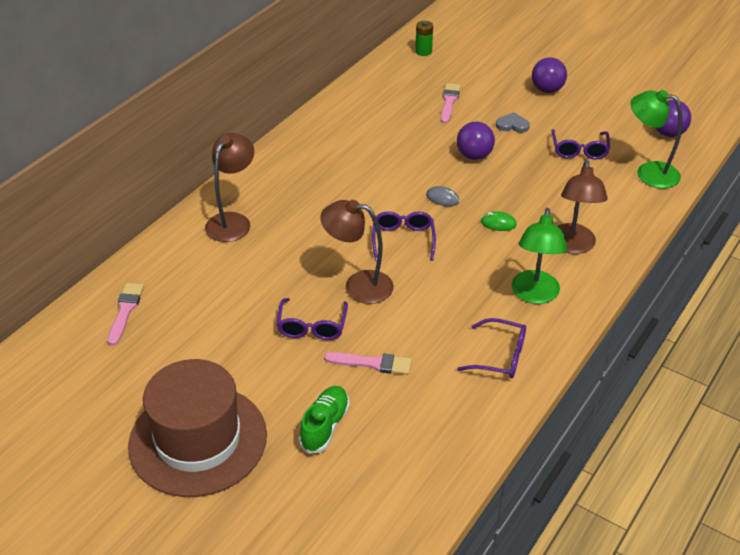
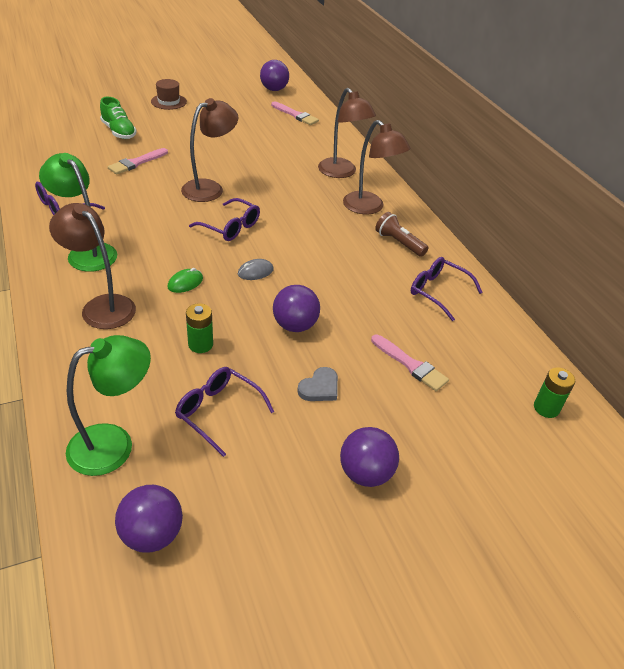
camera: 120 degrees right, 0 degrees up
(60, 367) = (274, 89): none -> purple ball
(198, 440) = (168, 102): brown hat -> brown hat, size x0.42
(280, 182) = (369, 208): none -> brown lamp
(312, 327) = (197, 158): purple glasses -> purple glasses (438, 292)
(318, 149) = (399, 243): none -> brown flashlight
(543, 183) = (200, 344): none -> green battery

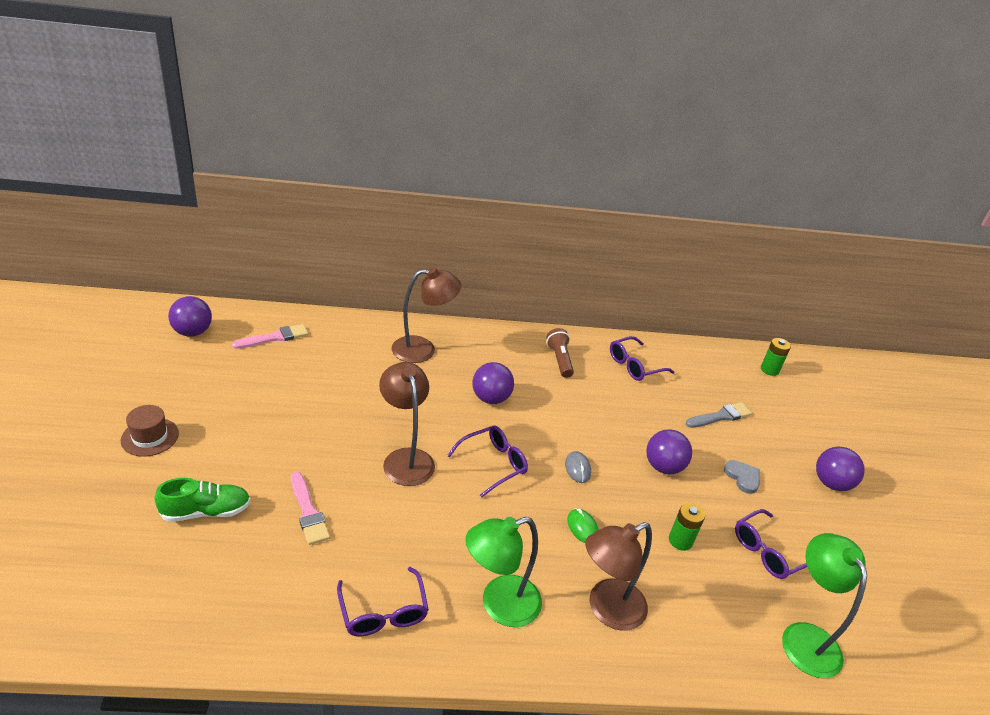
camera: 70 degrees left, 5 degrees down
(152, 534) = (898, 630): purple ball -> purple ball (491, 398)
(369, 208) = (496, 355): brown lamp -> none
(399, 243) = (559, 360): brown flashlight -> brown flashlight turned 105 degrees clockwise
(410, 365) = (720, 416): pink brush -> grey brush

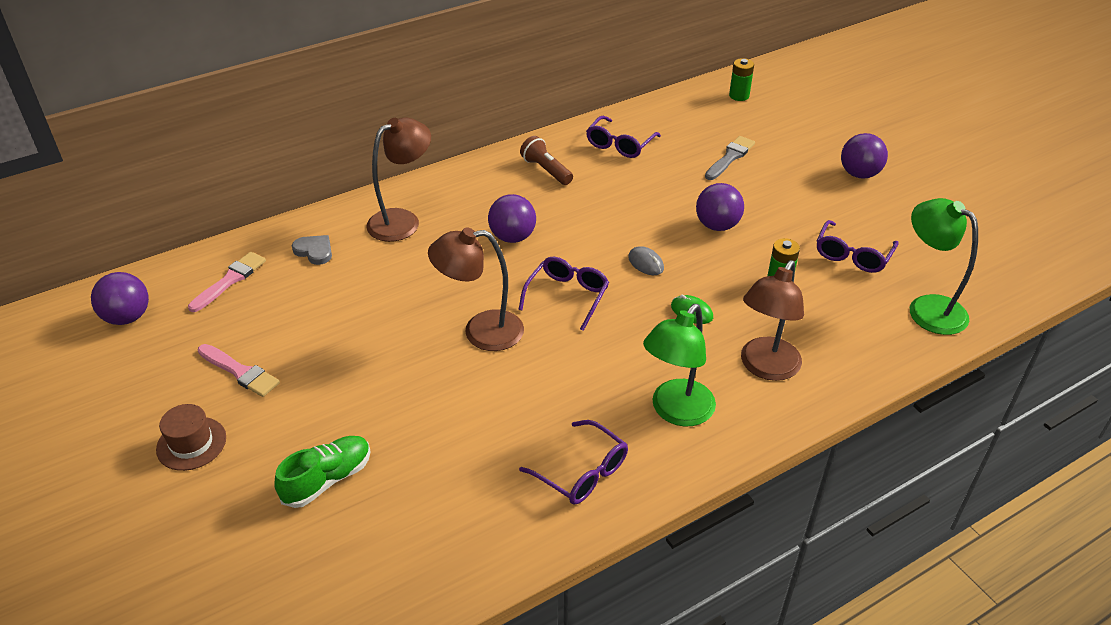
camera: 25 degrees left, 5 degrees up
(308, 511) = (431, 426): pink brush -> pink brush (240, 372)
(405, 458) = (481, 332): brown lamp -> brown lamp turned 45 degrees counterclockwise
(742, 477) = (788, 203): grey heart -> grey heart (314, 251)

